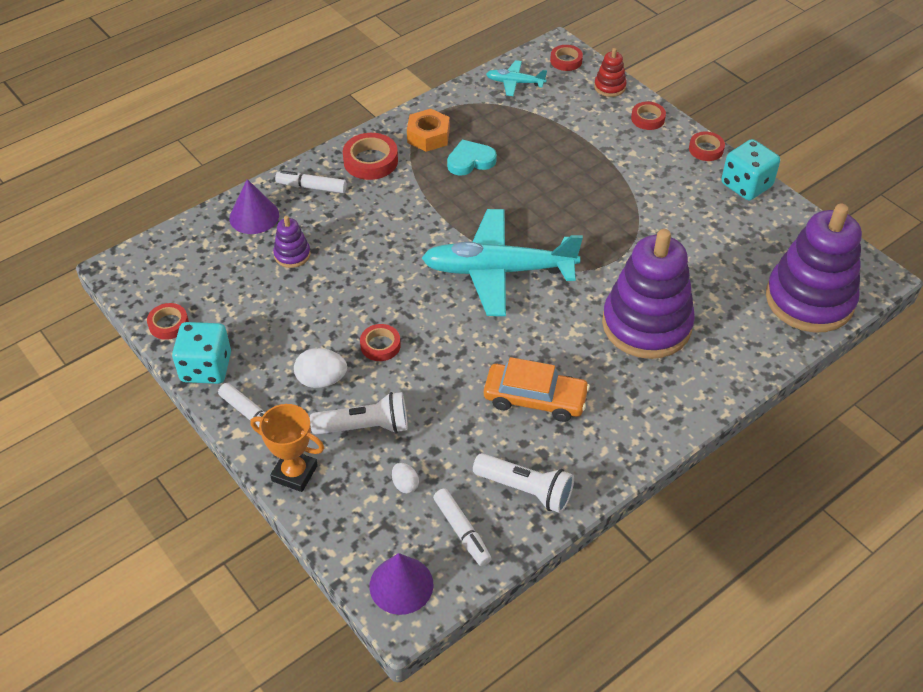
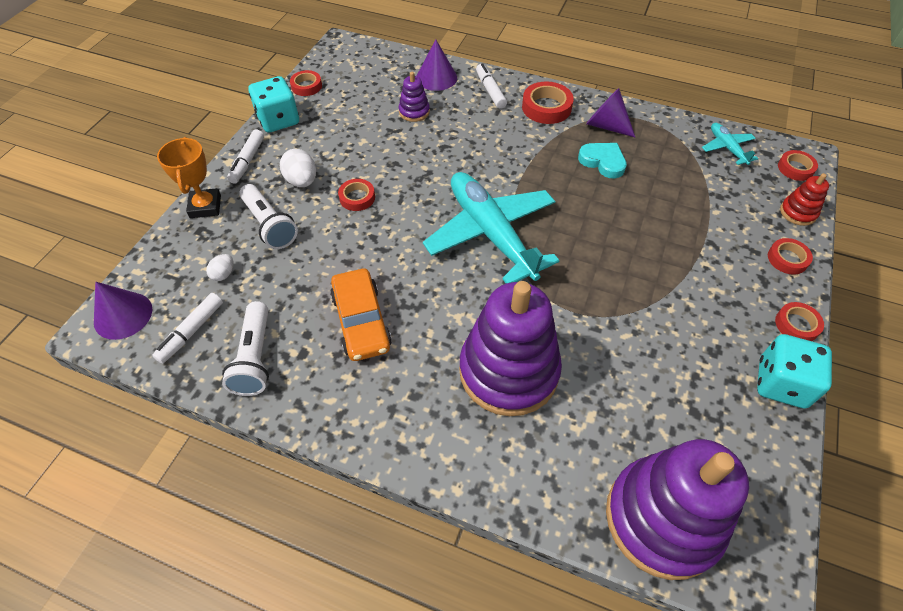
camera: 60 degrees right, 5 degrees up
(428, 136) = (606, 126): orange nut -> purple cone

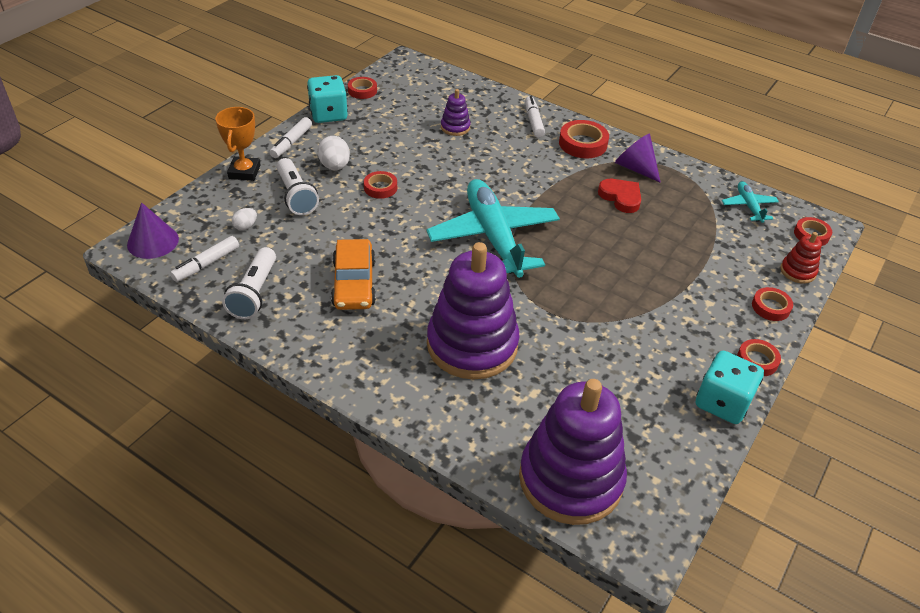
camera: 10 degrees right, 10 degrees down
(436, 77) = (486, 102): purple cone -> none
(603, 162) = (621, 197): turquoise heart -> red heart

